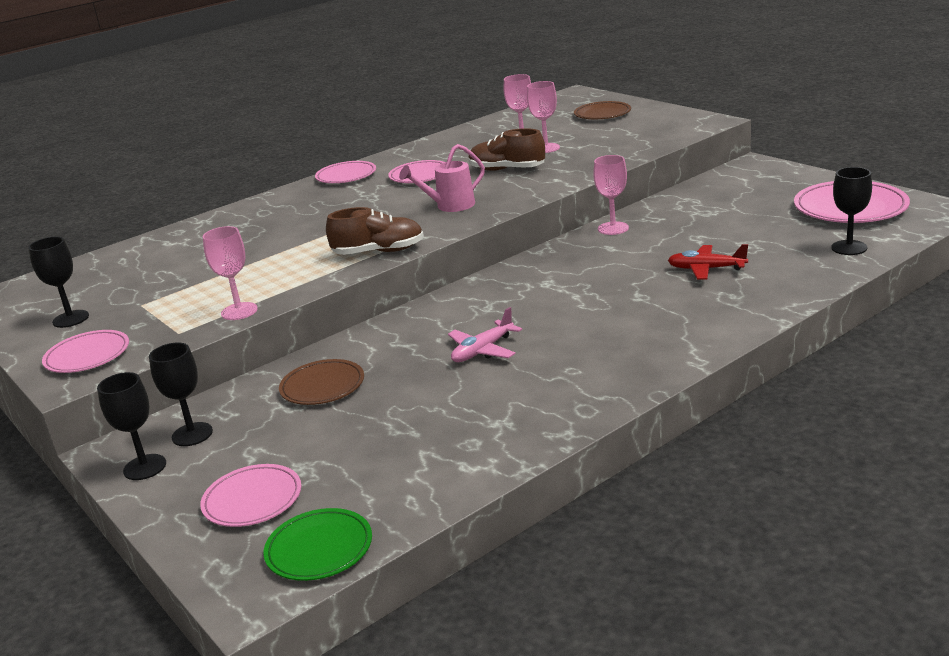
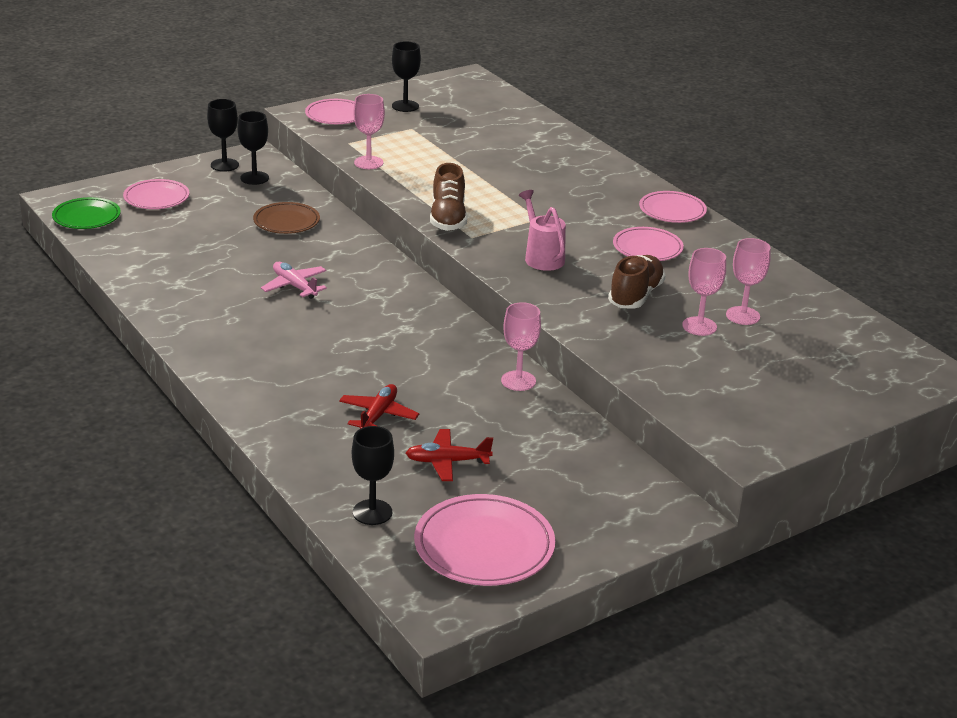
camera: 90 degrees right, 5 degrees up
(602, 114) = (824, 381): brown plate -> none
(754, 234) = (447, 462): none -> red plane

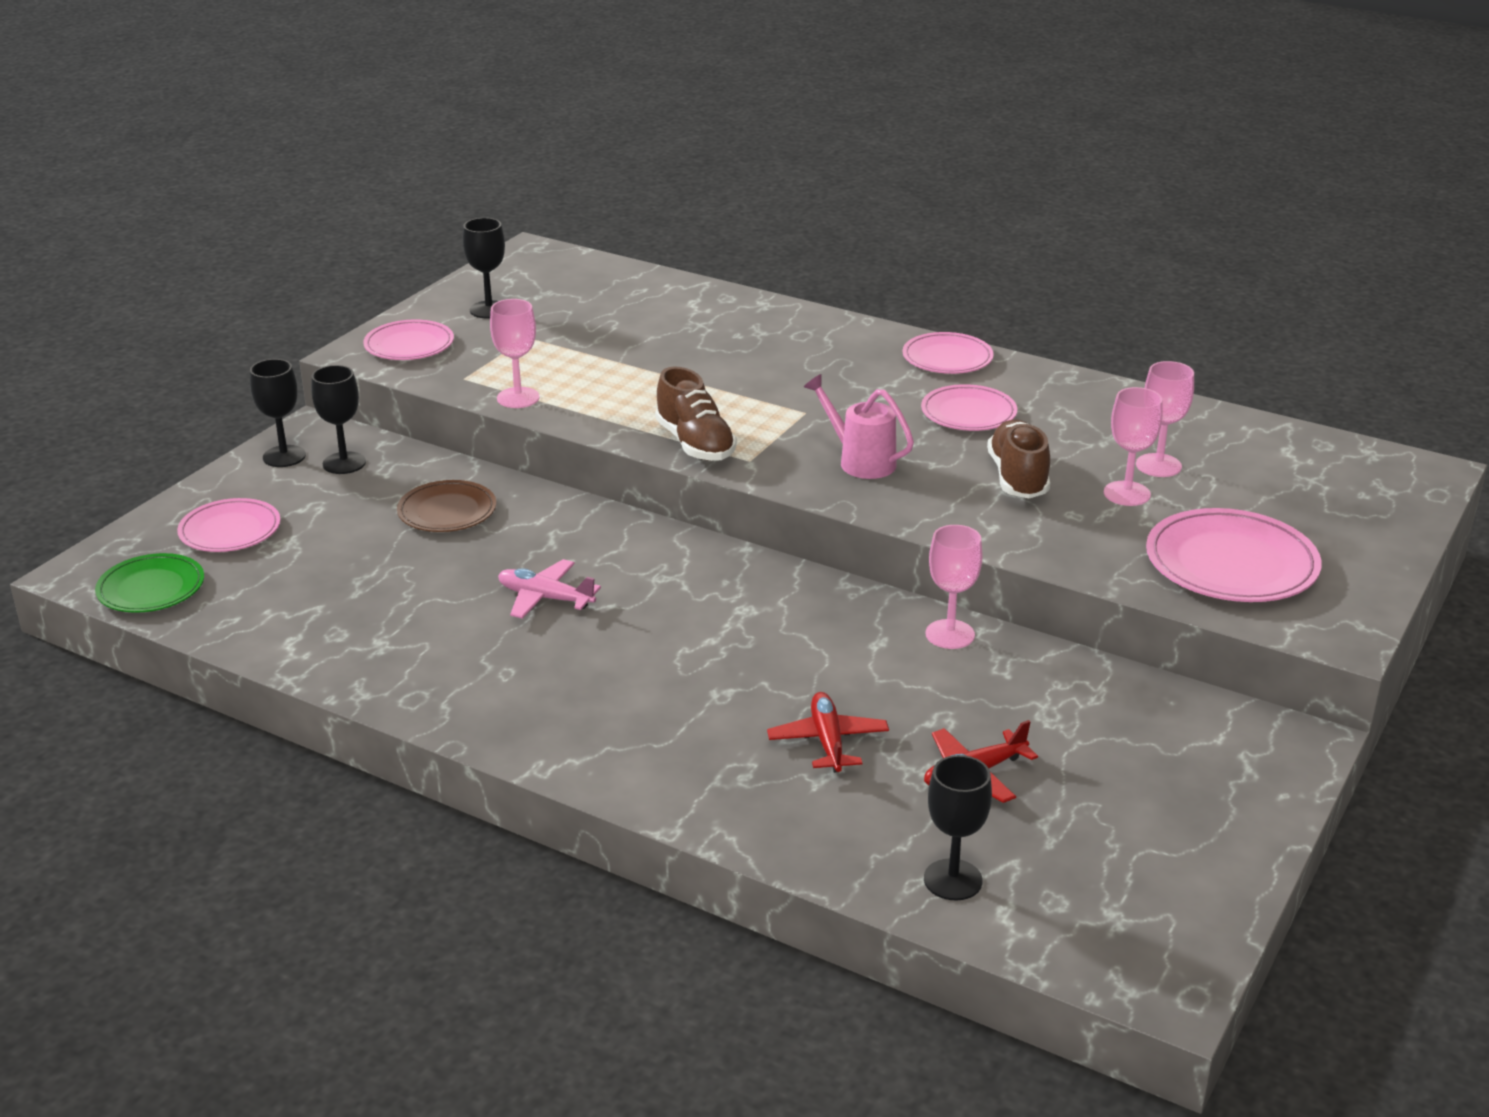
camera: 25 degrees left, 0 degrees up
(484, 546) = (1129, 872): pink plate -> pink plate (1231, 564)

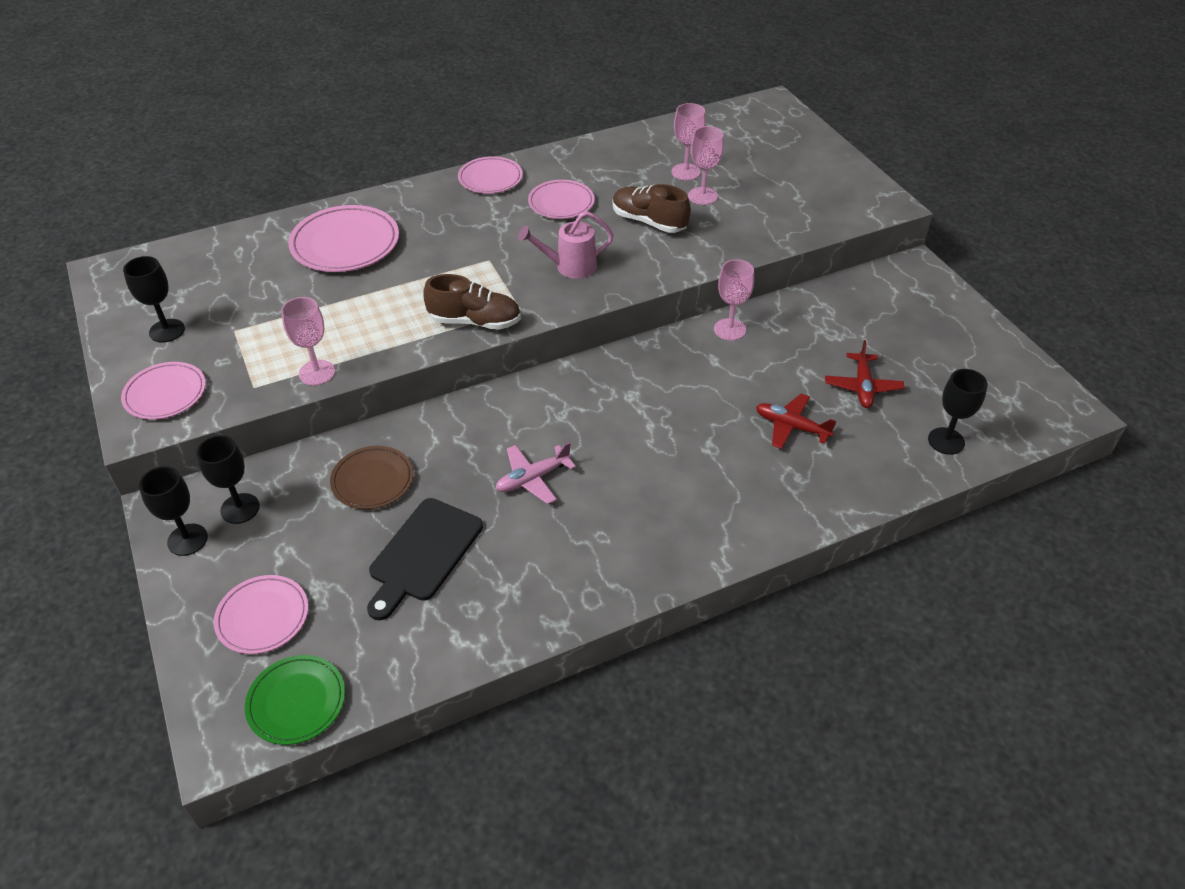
camera: 55 degrees left, 15 degrees up
(380, 578) = (423, 554): none -> black cutting board
(1231, 564) = (799, 200): pink plate -> pink plate (345, 244)

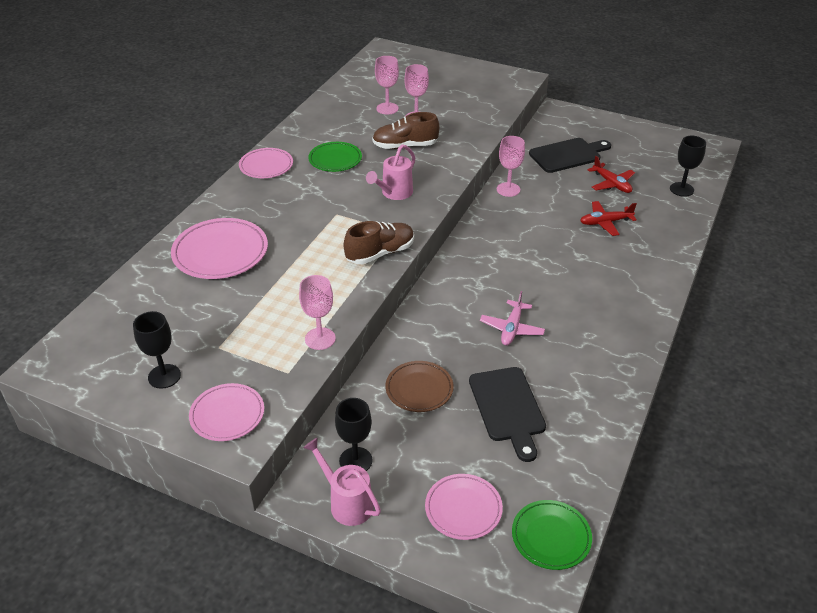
camera: 40 degrees left, 5 degrees down
(187, 540) = (346, 502): black goblet -> pink watering can
(561, 203) = (335, 159): pink plate -> green plate
(854, 325) = (567, 155): none -> black cutting board

